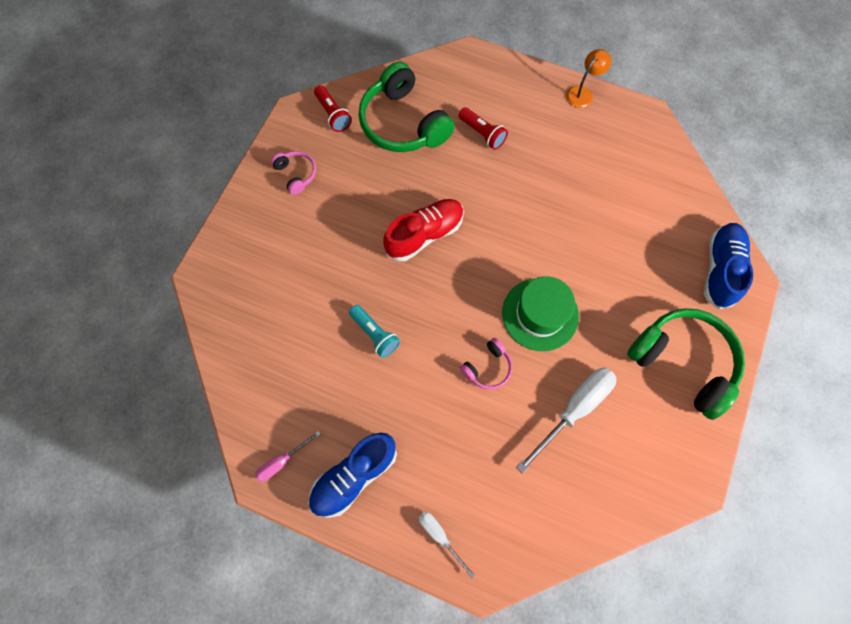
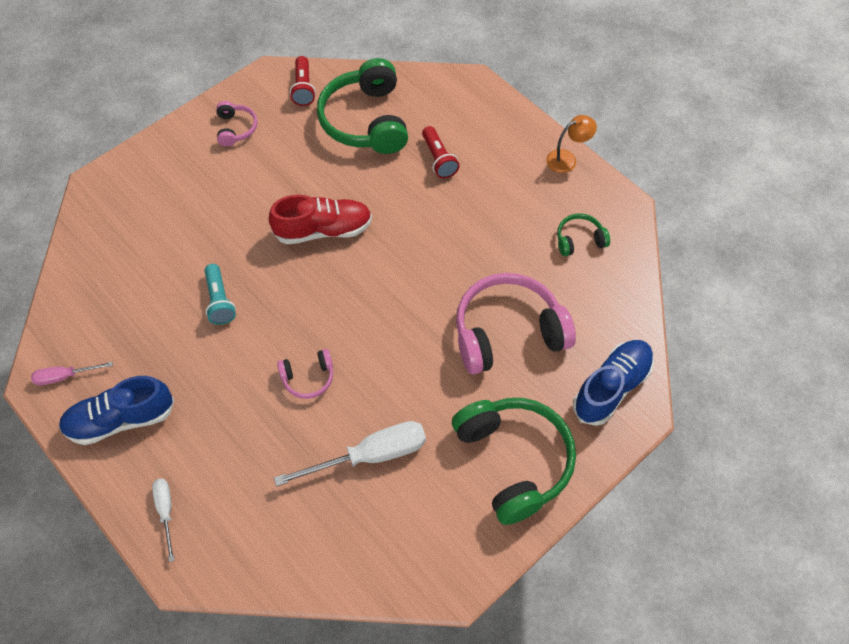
camera: 25 degrees right, 10 degrees down
(540, 314) = (392, 350): green hat -> none
(620, 259) = (508, 332): none -> pink headphones
(630, 158) = (579, 240): none -> green headphones

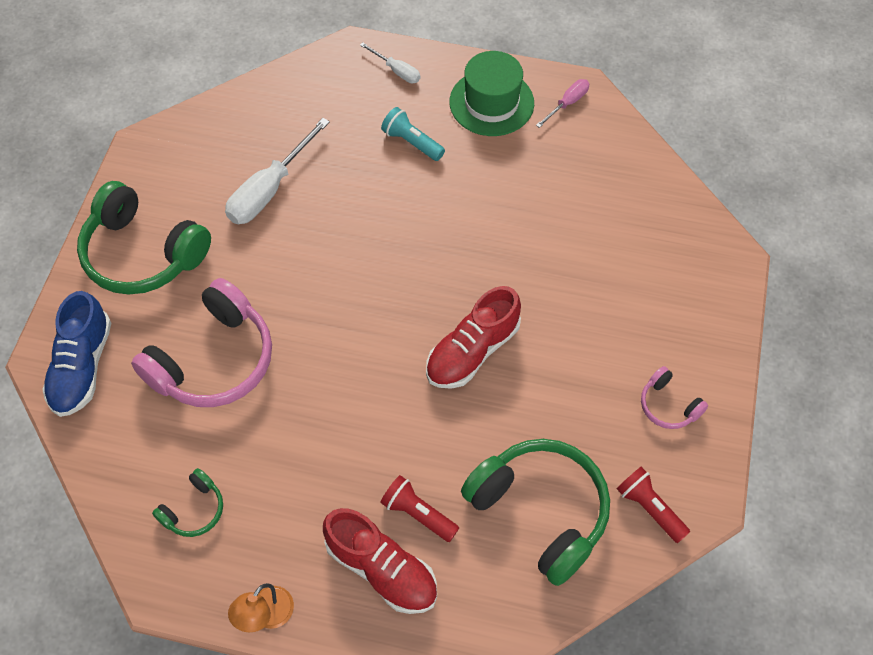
camera: 145 degrees right, 0 degrees up
(121, 419) = (491, 102): blue shoe -> green hat
(220, 301) = (505, 229): turquoise flashlight -> turquoise flashlight (412, 142)
(308, 377) = (370, 215): pink headphones -> none
(482, 144) = (382, 569): none -> red shoe

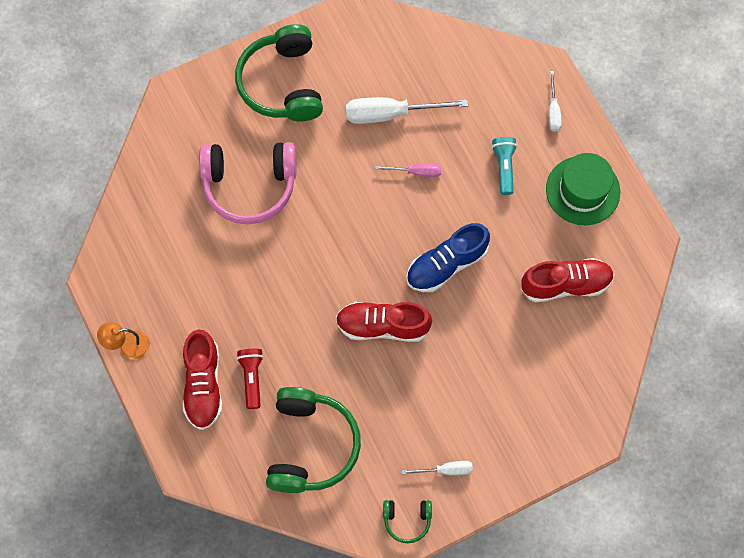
camera: 50 degrees right, 10 degrees up
(82, 367) = (184, 119): blue shoe -> blue shoe (446, 264)
(194, 510) = (153, 256): green headphones -> green headphones (407, 520)
(567, 103) = (627, 239): pink screwdriver -> pink screwdriver (416, 172)
(568, 177) = (566, 284): none -> red shoe
(649, 508) = (365, 507): red flashlight -> none
(668, 405) = (446, 470): pink headphones -> white screwdriver

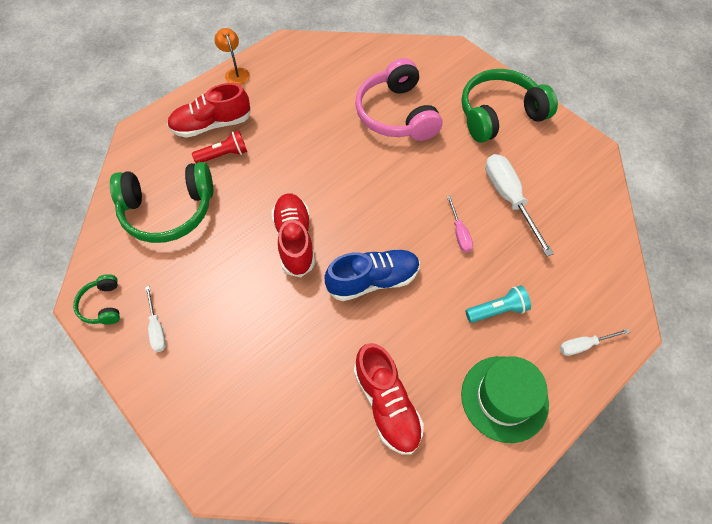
camera: 75 degrees right, 10 degrees down
(446, 264) = (373, 280): blue shoe -> blue shoe turned 120 degrees clockwise

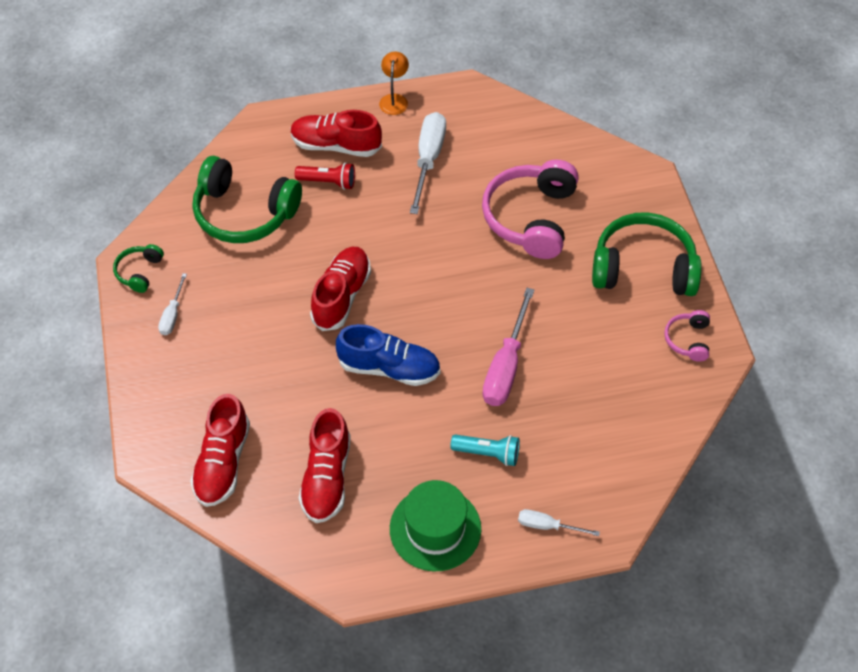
camera: 30 degrees right, 5 degrees down
(287, 442) = (223, 463): none -> red shoe
(459, 233) = (506, 366): pink screwdriver -> pink screwdriver, size x1.87
(509, 199) = (583, 358): white screwdriver -> white screwdriver (428, 160)
(567, 150) = (688, 340): none -> pink headphones

